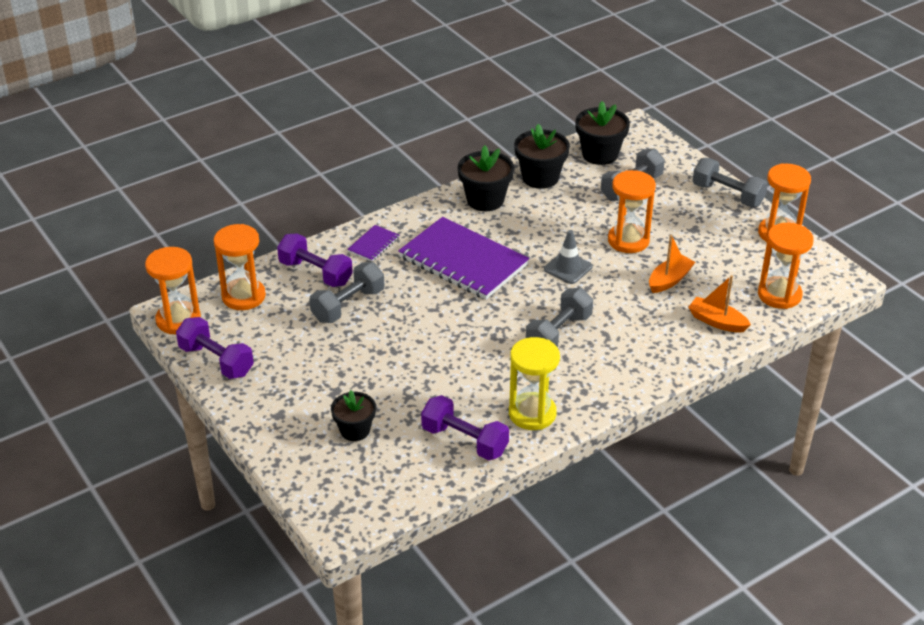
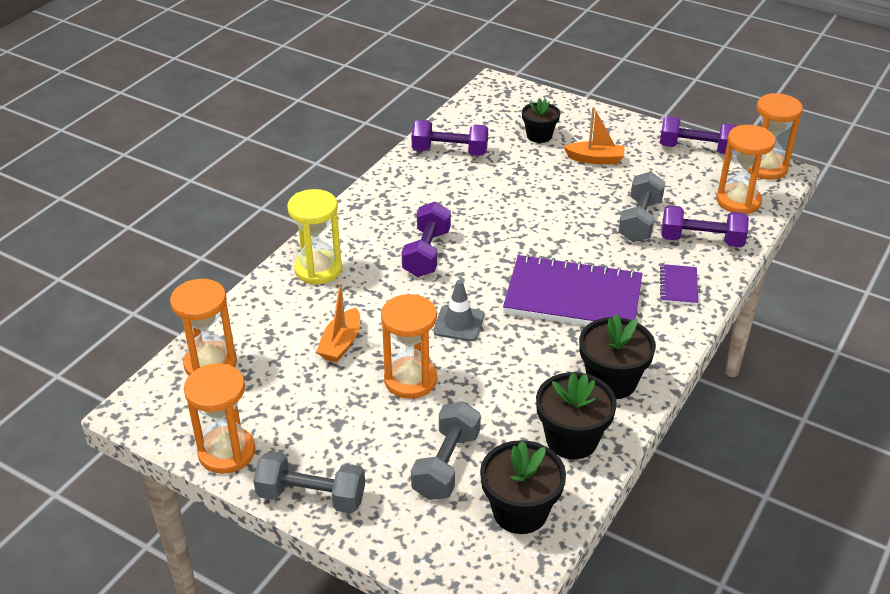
camera: 155 degrees right, 0 degrees up
(532, 413) = (409, 183): yellow hourglass -> yellow hourglass (318, 269)
(558, 333) = (427, 253): grey dumbbell -> purple dumbbell
(717, 321) = (273, 311): orange boat -> orange boat (595, 159)

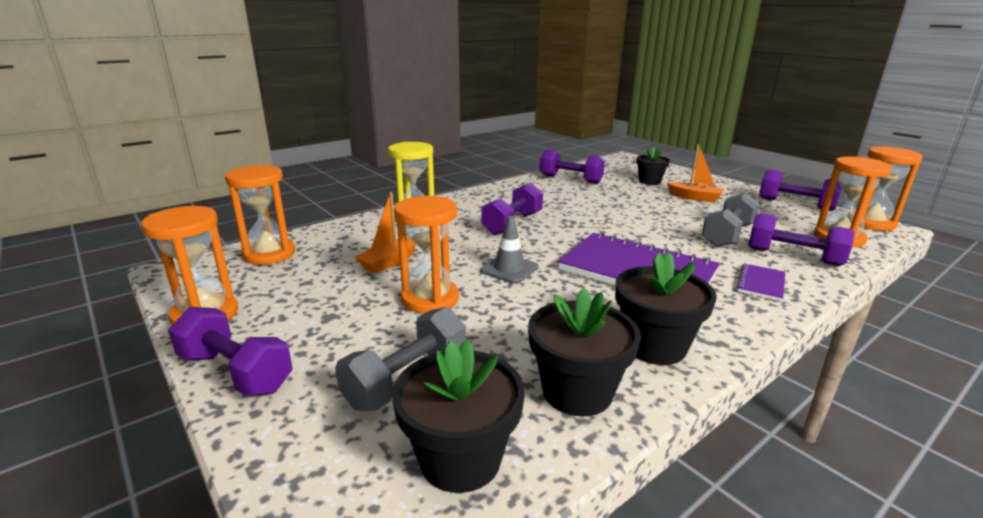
camera: 20 degrees right, 15 degrees down
(311, 497) = (236, 372): grey dumbbell -> purple dumbbell

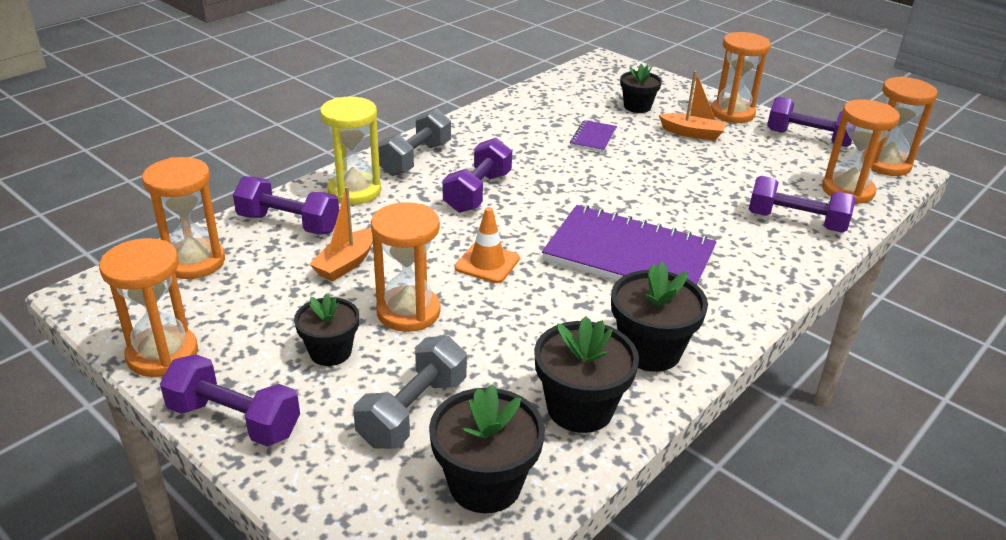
camera: 10 degrees left, 10 degrees up
(349, 324) = (330, 352): none -> black flower pot
(509, 269) = (487, 263): grey traffic cone -> orange traffic cone
(570, 179) = (537, 108): purple dumbbell -> purple dumbbell (289, 224)
(727, 235) = (727, 194): grey dumbbell -> grey dumbbell (415, 159)
(728, 188) = (732, 113): none -> orange hourglass
(761, 283) = (758, 263): purple notebook -> purple notebook (593, 138)

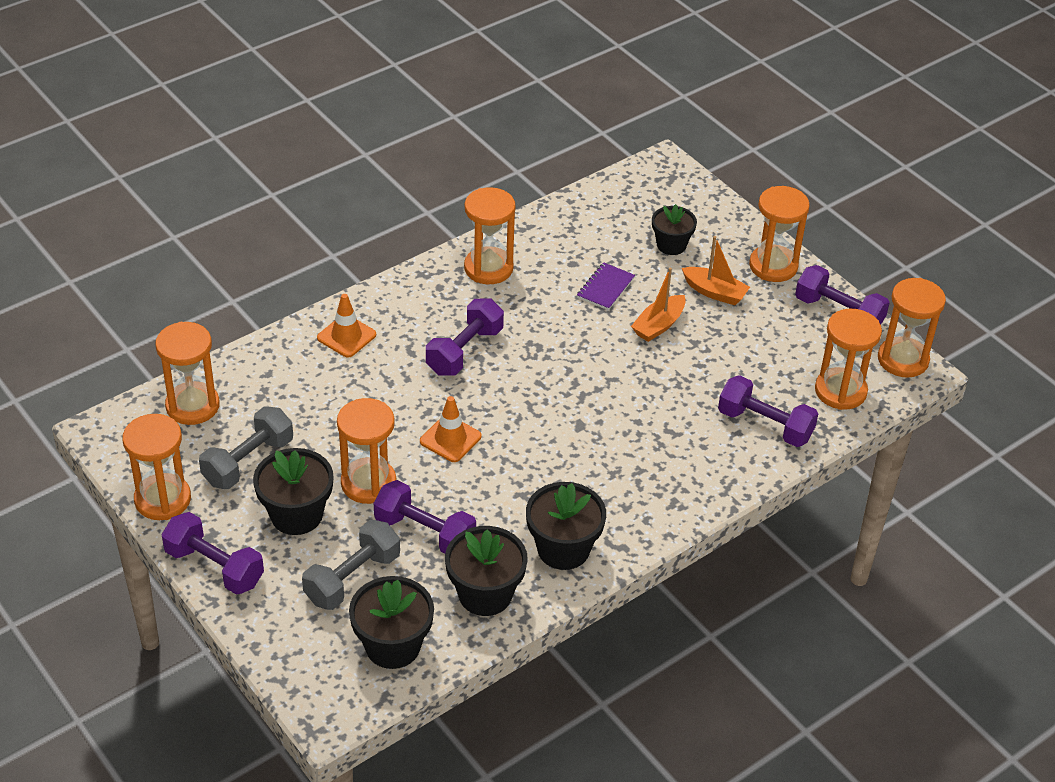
camera: 10 degrees right, 10 degrees up
(289, 224) = (280, 371): purple dumbbell -> purple dumbbell (425, 533)
(330, 352) = (296, 515): black flower pot -> black flower pot, size x1.50
(346, 263) = (324, 424): orange boat -> orange boat (658, 325)
(354, 191) = (346, 336): yellow hourglass -> orange traffic cone
(415, 159) = (414, 299): grey dumbbell -> grey dumbbell (248, 462)
(479, 133) = (488, 268): none -> orange hourglass
(629, 256) = (584, 446): purple notebook -> none

